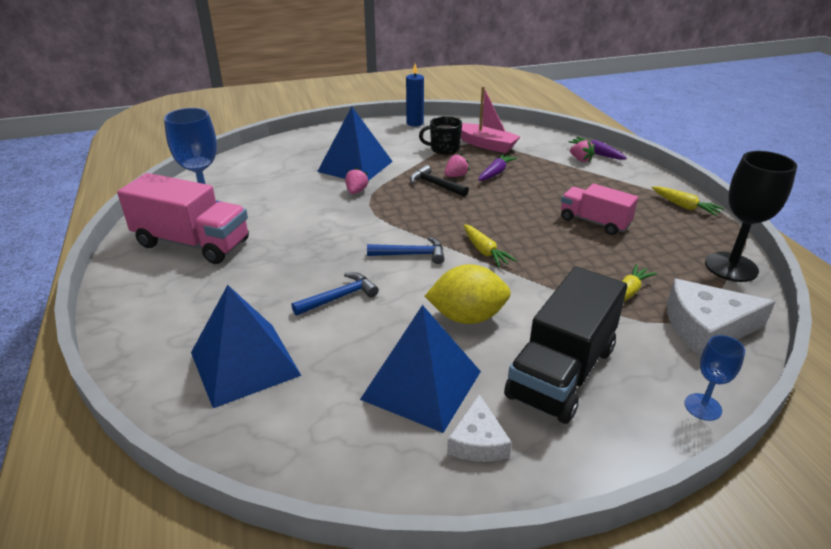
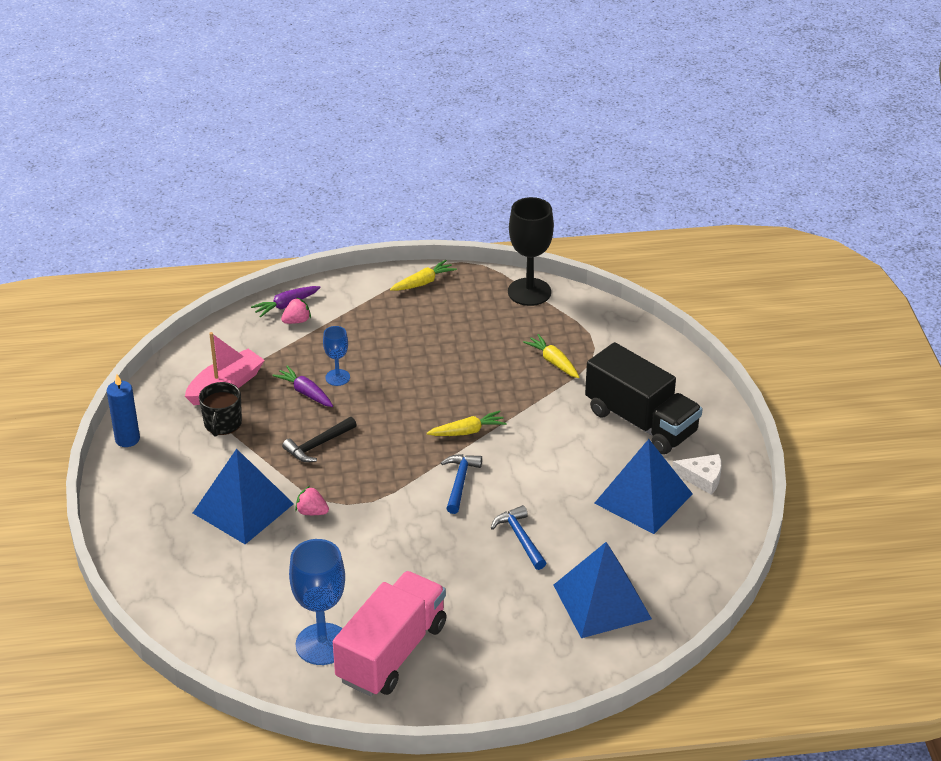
camera: 80 degrees left, 5 degrees up
(456, 176) = (301, 425): pink strawberry -> none
(467, 317) = (566, 460): yellow lemon -> none
(594, 222) = (434, 348): pink truck -> none
(702, 407) = (685, 365): blue goblet -> blue goblet (337, 377)
(706, 327) = (604, 334): white cheese -> none

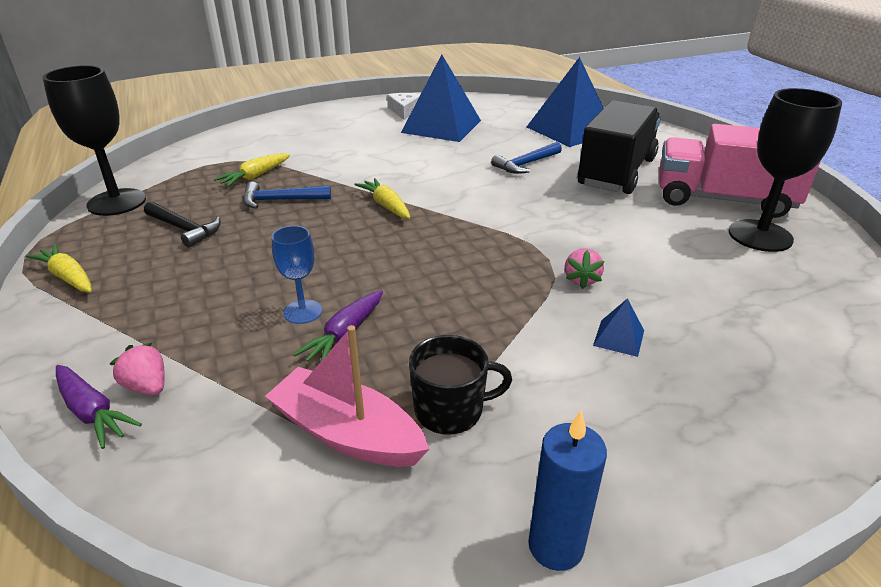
camera: 105 degrees left, 5 degrees down
(243, 508) = (618, 338): blue pyramid -> blue pyramid, size x0.40
(318, 445) = (456, 300): black hammer -> black hammer (184, 229)
(322, 644) = (760, 236): blue goblet -> black goblet
(460, 482) = (469, 199): blue hammer -> blue hammer (280, 200)
(641, 422) = (342, 134): black truck -> black truck (616, 172)

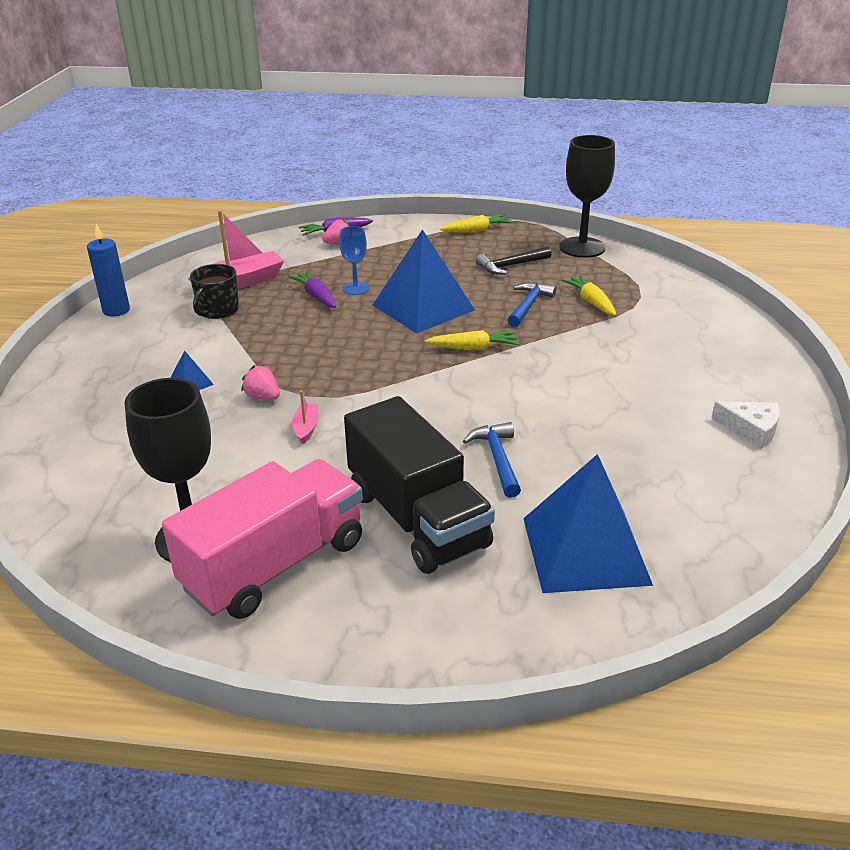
camera: 120 degrees right, 0 degrees up
(441, 126) = (669, 440): blue pyramid -> blue pyramid (423, 307)
(591, 240) = (306, 428): none -> pink boat

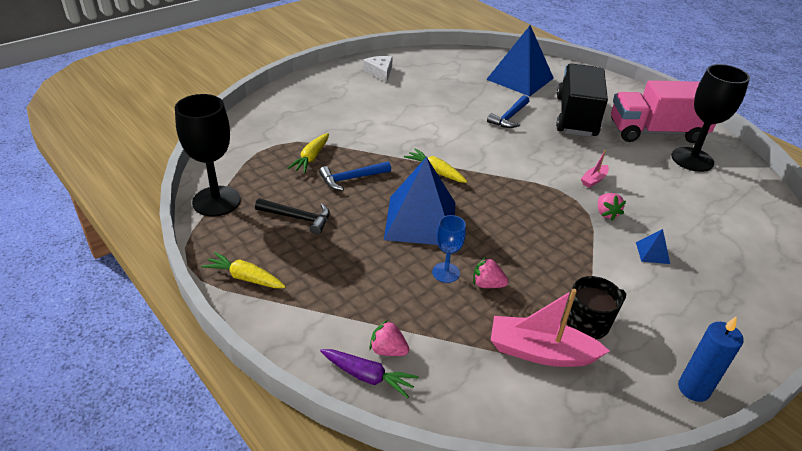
camera: 140 degrees left, 5 degrees up
(316, 296) = (487, 284): purple carrot -> pink strawberry

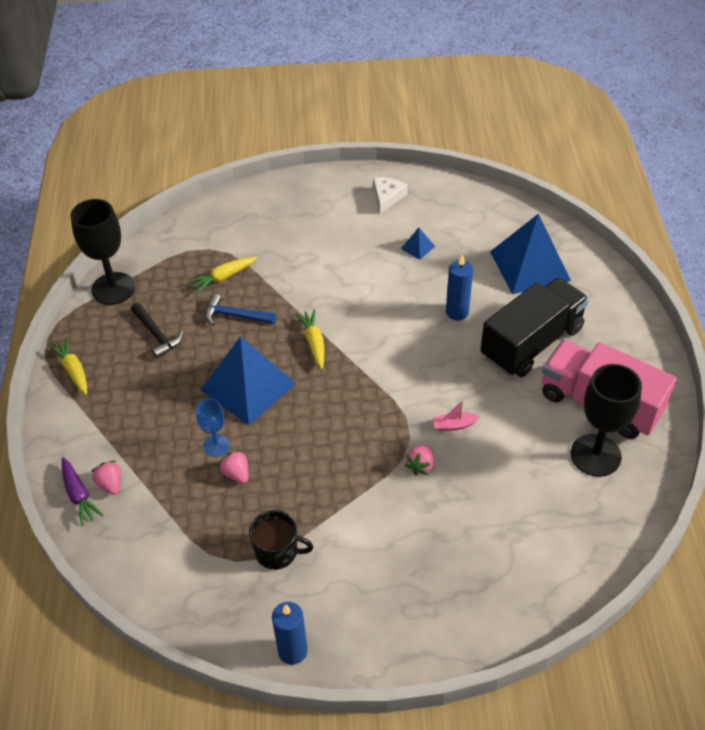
camera: 40 degrees right, 10 degrees up
(509, 117) = (457, 312): blue hammer -> blue candle
(540, 352) = (213, 551): pink boat -> none
(652, 253) = (413, 526): blue pyramid -> blue pyramid (417, 247)

